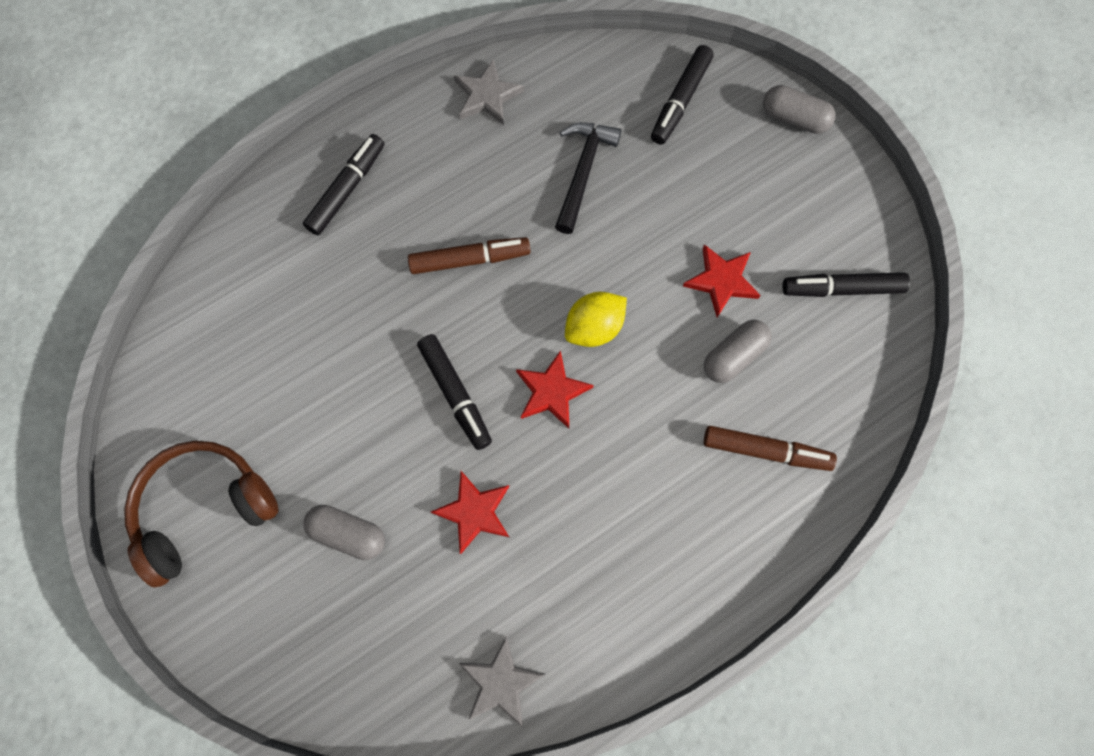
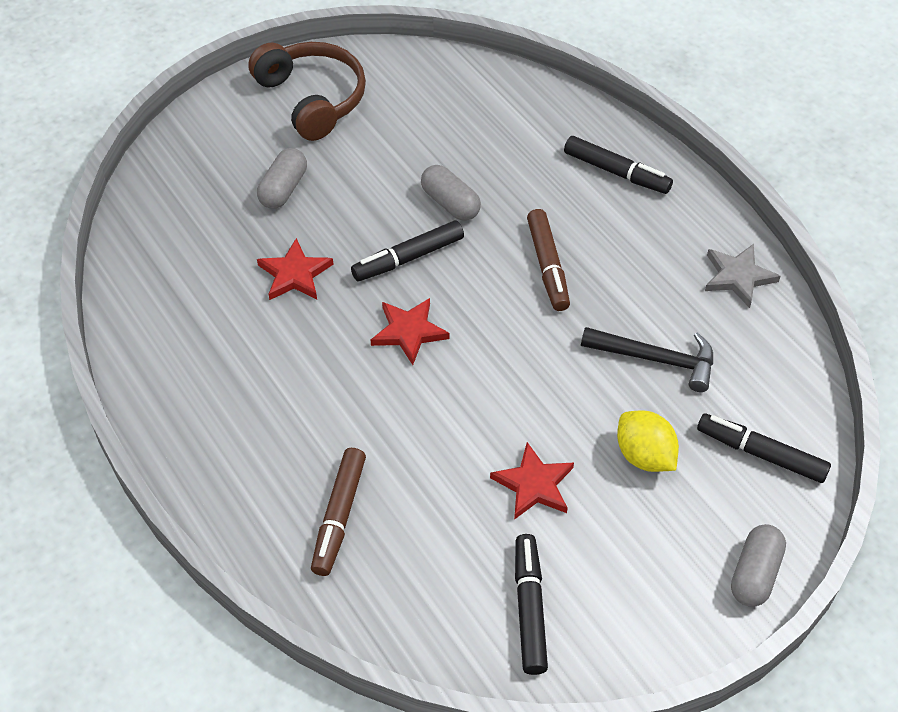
camera: 90 degrees right, 20 degrees down
(500, 683) = (142, 295): grey star -> none
(594, 327) = (477, 367): yellow lemon -> yellow lemon (644, 455)
(733, 356) = (445, 492): grey capsule -> grey capsule (450, 203)

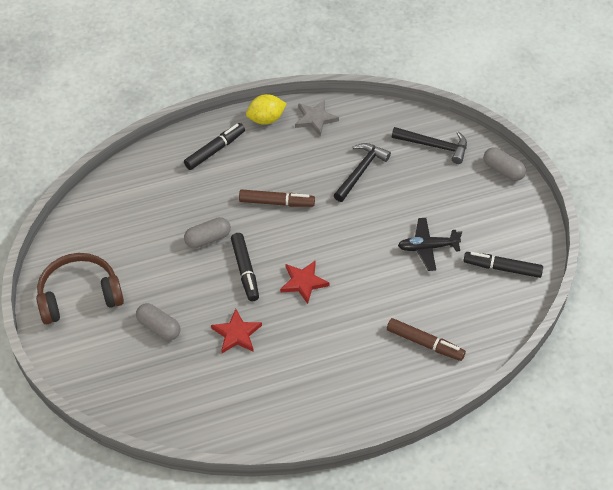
camera: 75 degrees left, 0 degrees up
(534, 485) = (427, 247): red star -> black plane
(644, 455) = (422, 194): yellow lemon -> yellow lemon (266, 119)
(761, 453) = (434, 146): black marker -> black hammer

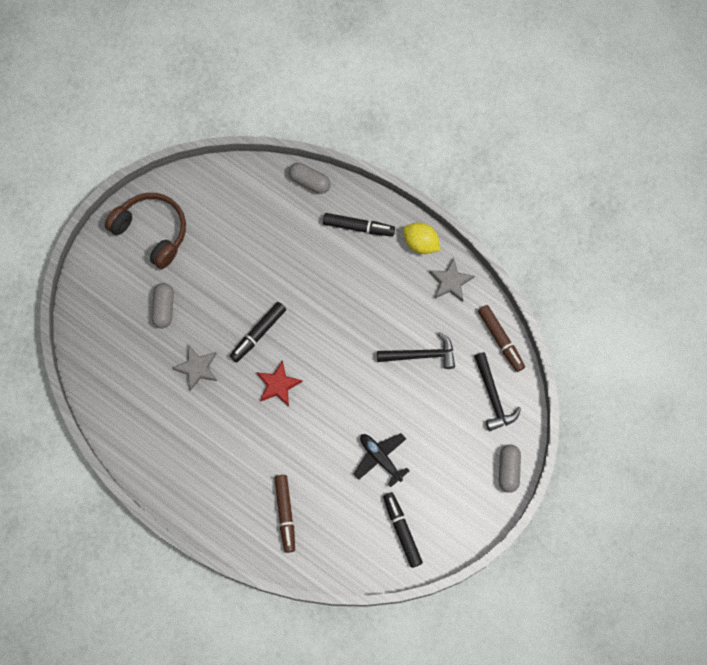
camera: 55 degrees right, 20 degrees up
(208, 239) = (268, 285): grey capsule -> grey capsule (309, 182)
(237, 334) = (197, 368): red star -> grey star
(276, 202) = (340, 311): brown marker -> brown marker (500, 340)

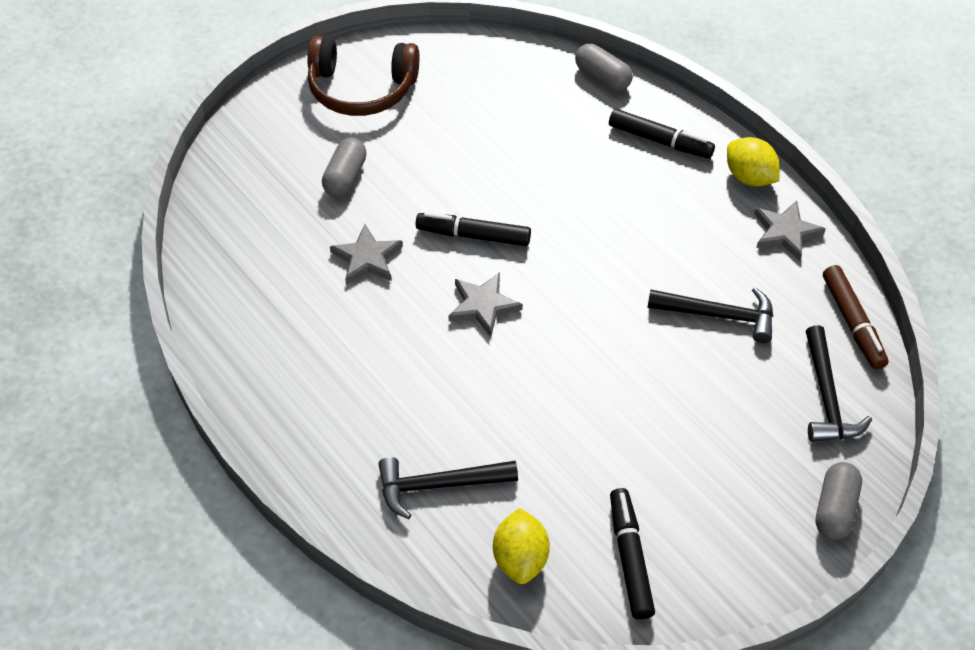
camera: 15 degrees right, 20 degrees down
(152, 232) = (361, 89): brown headphones -> brown headphones turned 135 degrees clockwise
(258, 333) = (473, 235): black marker -> black marker turned 45 degrees clockwise
(278, 385) = (483, 306): red star -> grey star
(285, 514) = (439, 485): brown marker -> black hammer
(342, 547) = (520, 558): none -> yellow lemon
(380, 458) = (619, 441): black plane -> none

